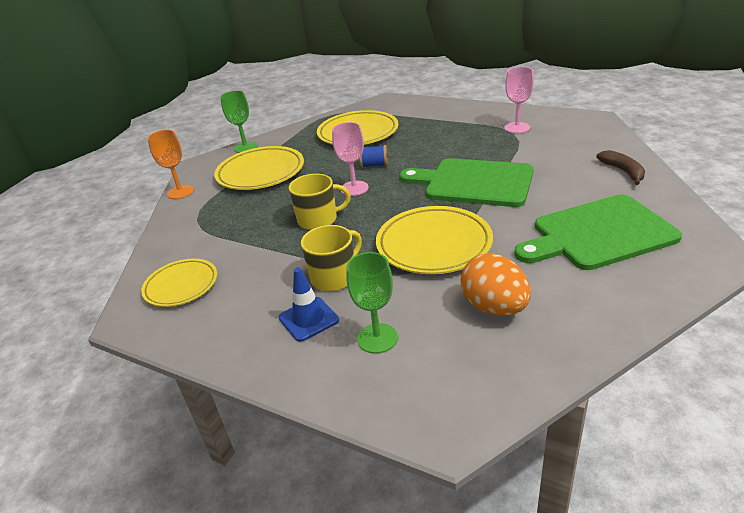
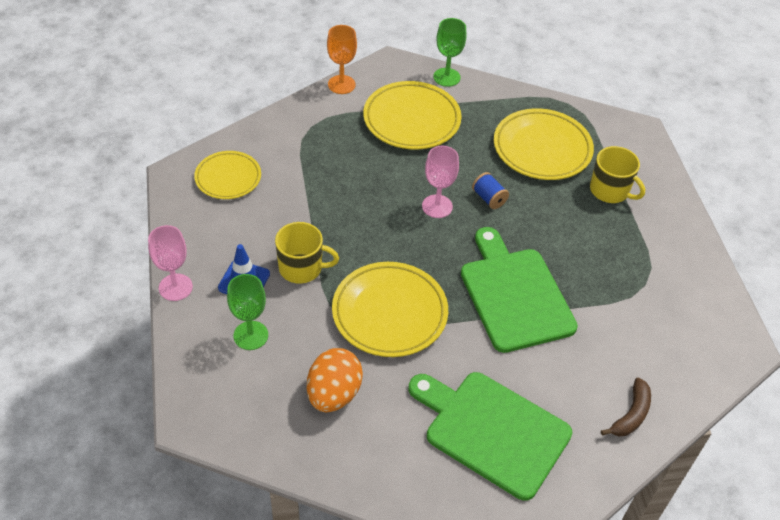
camera: 45 degrees right, 15 degrees up
(318, 219) = (370, 210): yellow mug -> yellow mug (610, 190)
(517, 128) = (662, 282): pink goblet -> pink goblet (175, 287)

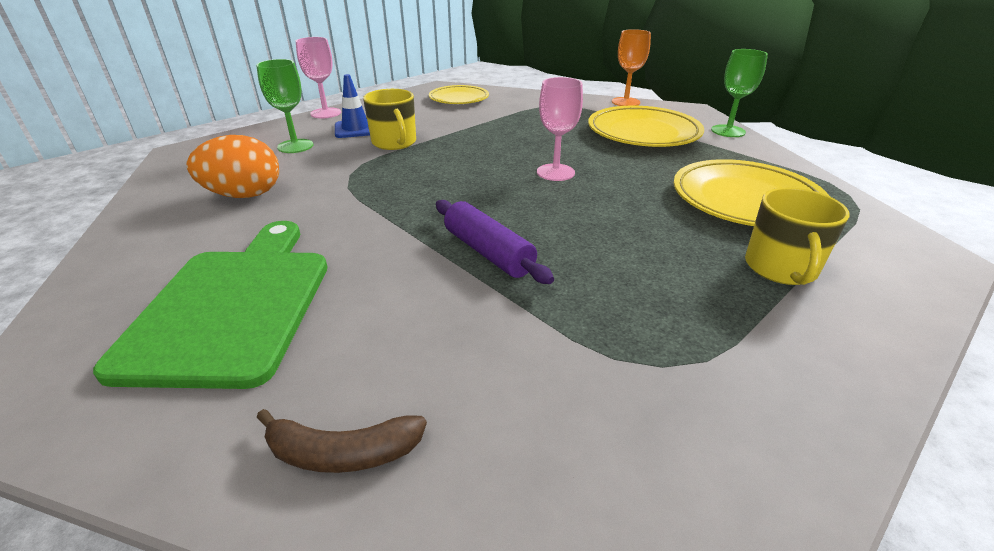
camera: 60 degrees right, 15 degrees down
(389, 313) = (378, 191): yellow plate -> none
(489, 198) = (613, 193): blue spool -> none
(514, 295) = (488, 252): green cutting board -> purple rolling pin

